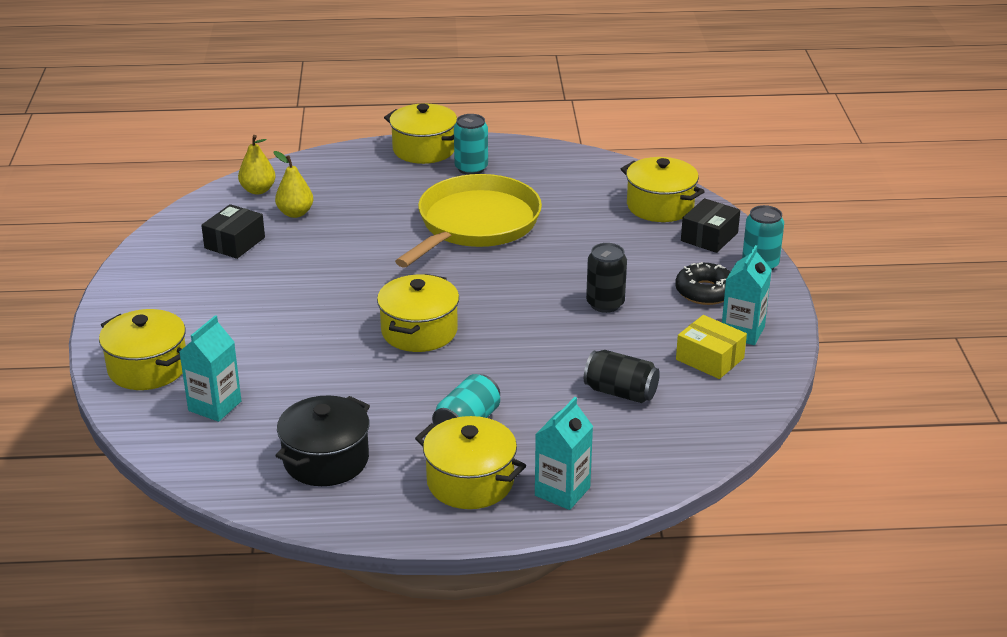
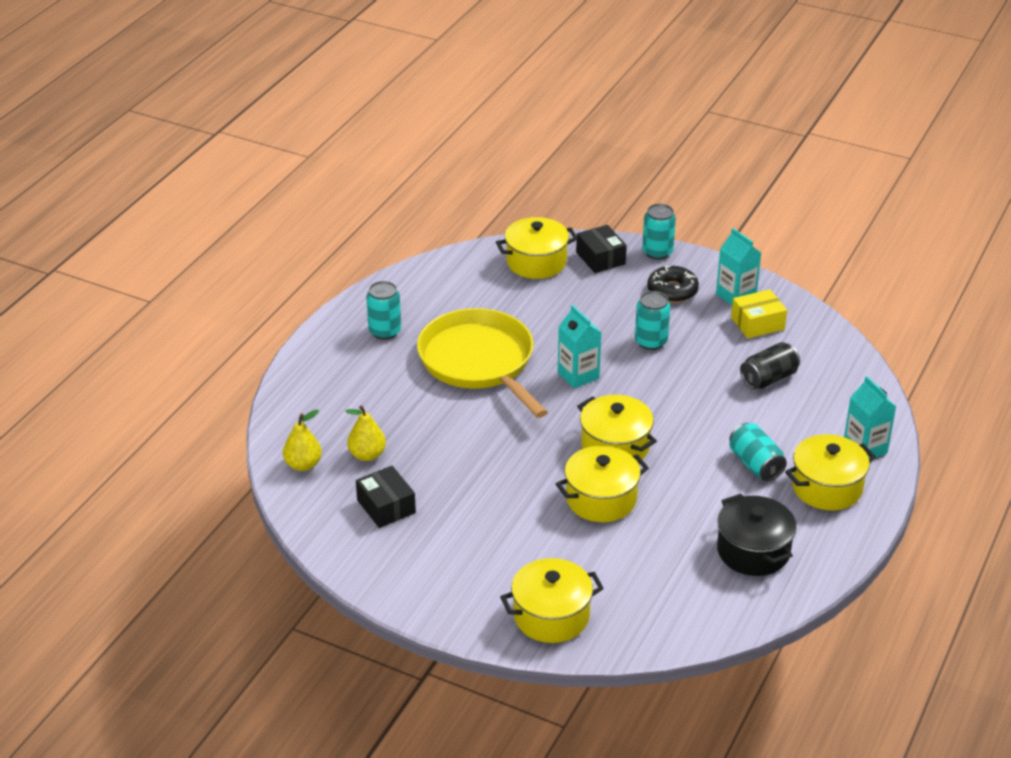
camera: 60 degrees left, 5 degrees up
(215, 406) = (638, 591): turquoise carton -> turquoise carton (578, 375)
(424, 149) = (326, 345): yellow pot -> yellow pot (601, 499)
(605, 304) = (651, 342): black can -> turquoise can

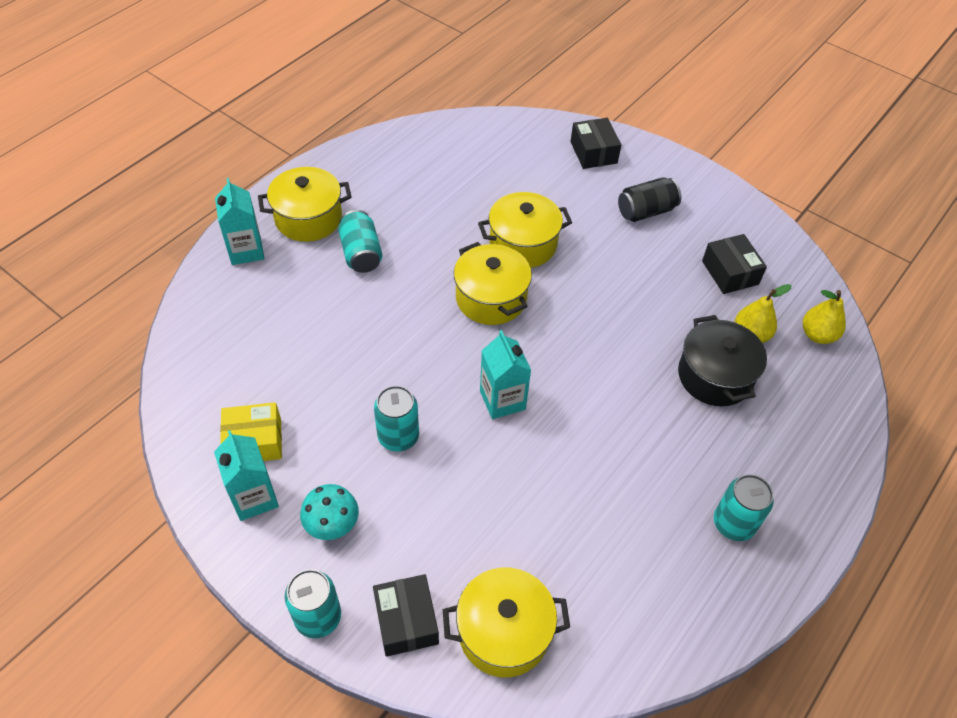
camera: 170 degrees left, 15 degrees up
(479, 362) = (616, 445): yellow pan -> none
(551, 616) = (593, 152): yellow pot -> black box
(672, 290) = (332, 526): black donut -> turquoise mushroom
(753, 551) = (407, 174): black pot -> black pot (715, 376)
(768, 378) = (289, 353): black can -> black can (646, 211)

